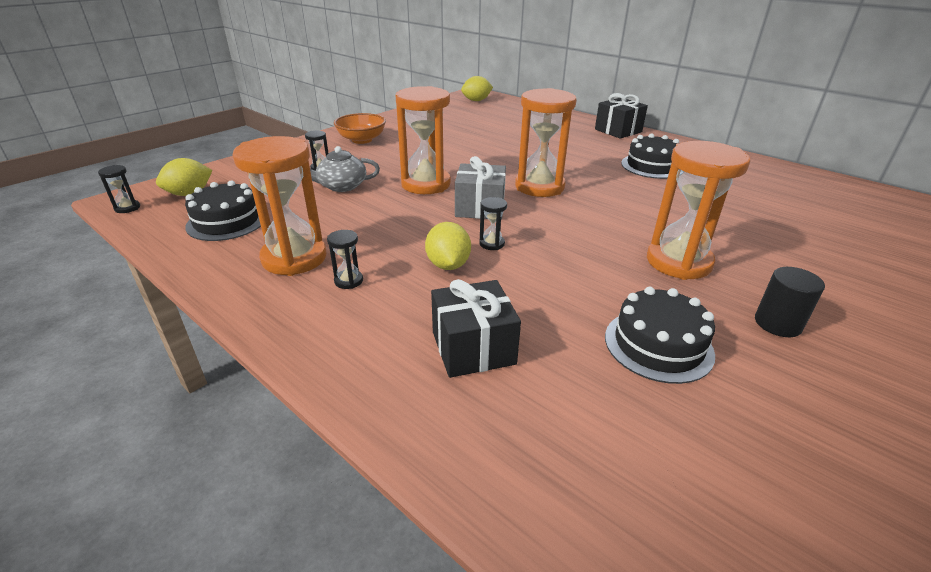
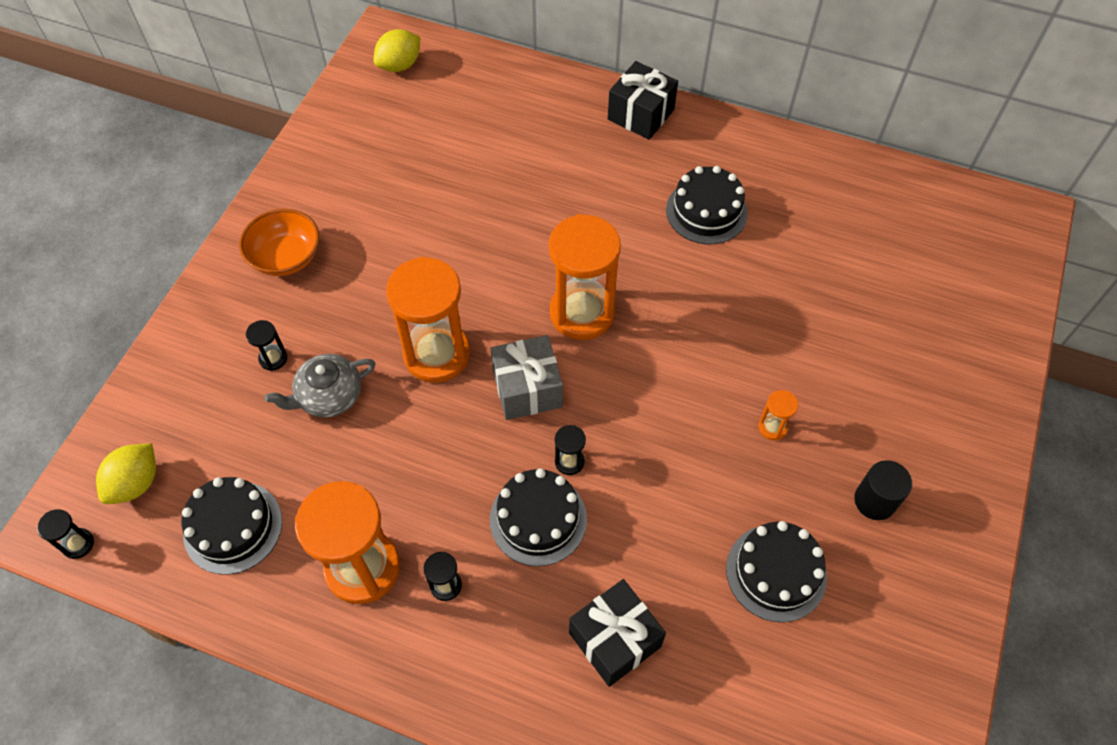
camera: 20 degrees left, 25 degrees up
(448, 265) = (538, 519): yellow lemon -> black cake
(678, 262) = (772, 427): orange hourglass -> orange hourglass, size x0.42

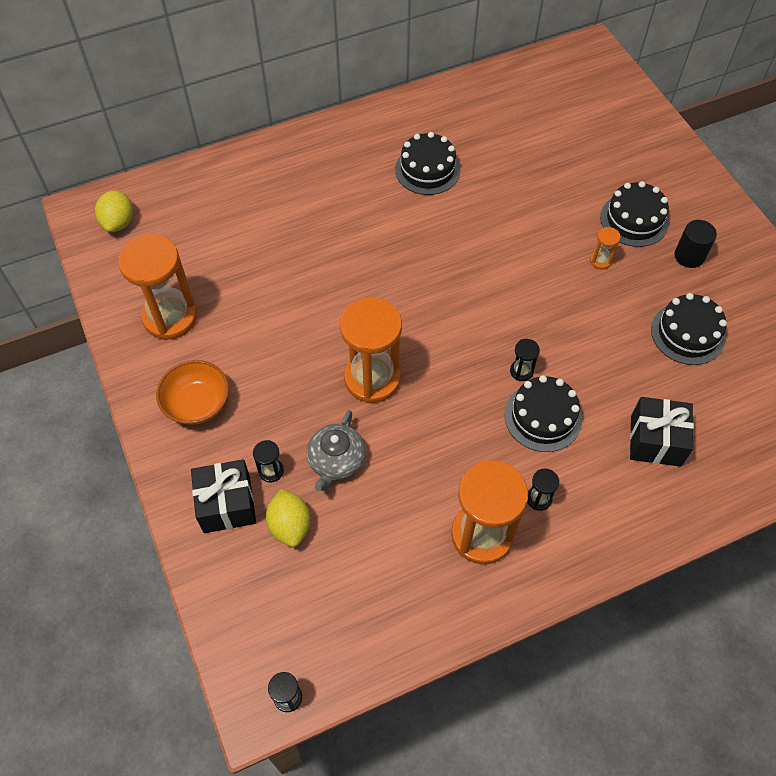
camera: 45 degrees left, 0 degrees up
(136, 483) = (278, 626): yellow lemon -> yellow lemon (290, 525)
(233, 527) = (375, 589): black cake -> black cake (634, 220)
(527, 389) = (449, 352): grey gift -> none
(582, 313) = (427, 284): orange hourglass -> orange hourglass (170, 317)
(641, 114) = (320, 140): black gift -> black gift (227, 504)

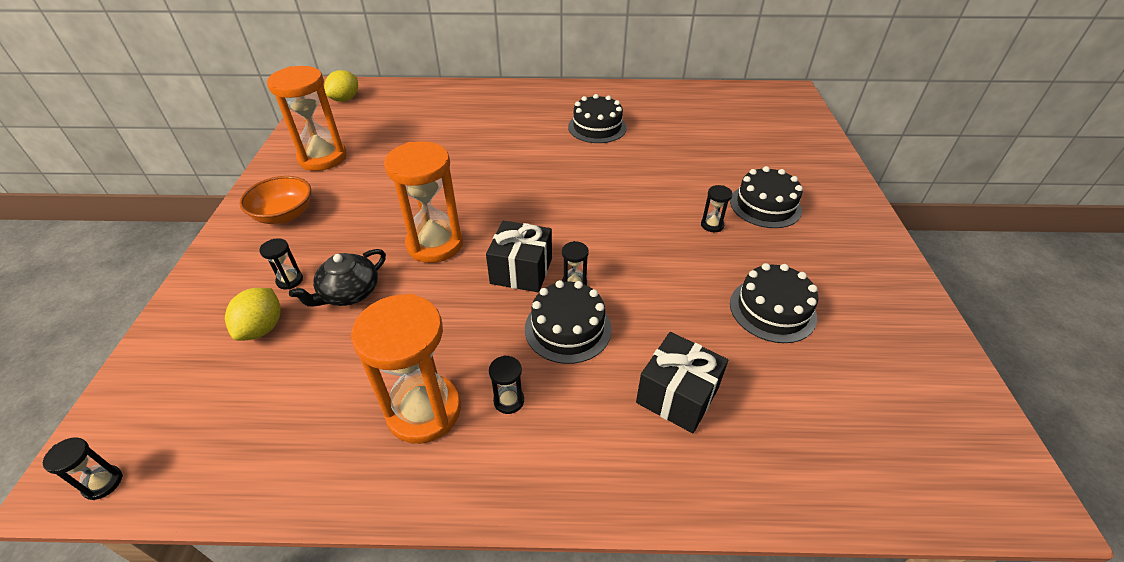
camera: 25 degrees right, 15 degrees down
(227, 504) = (231, 291): black gift -> black gift (521, 270)
(336, 460) = (349, 293): grey teapot -> black teapot
(600, 261) = (712, 225): orange hourglass -> black hourglass
(689, 256) = (809, 248): black cylinder -> none

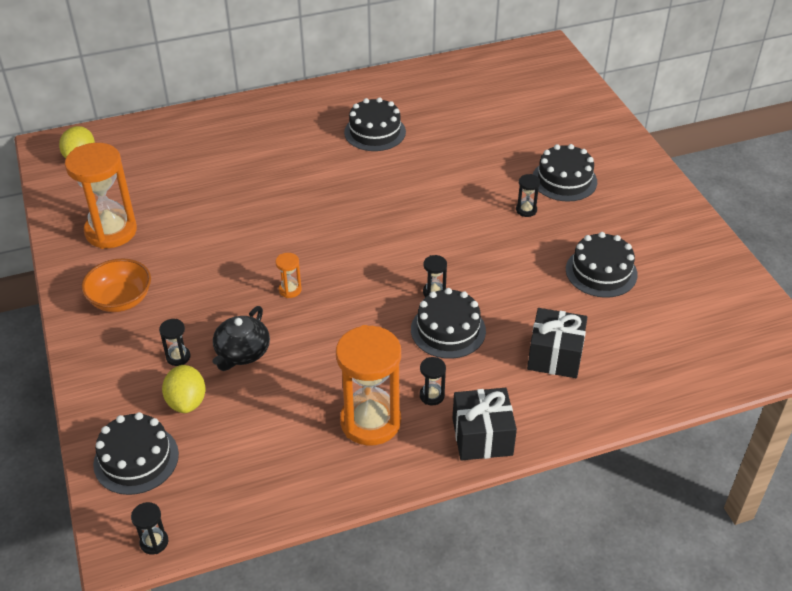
camera: 20 degrees left, 0 degrees up
(169, 375) = (136, 459): none -> black cake
(435, 244) = (290, 290): orange hourglass -> orange hourglass, size x0.42
(521, 270) = (383, 293): black gift -> black gift (482, 436)

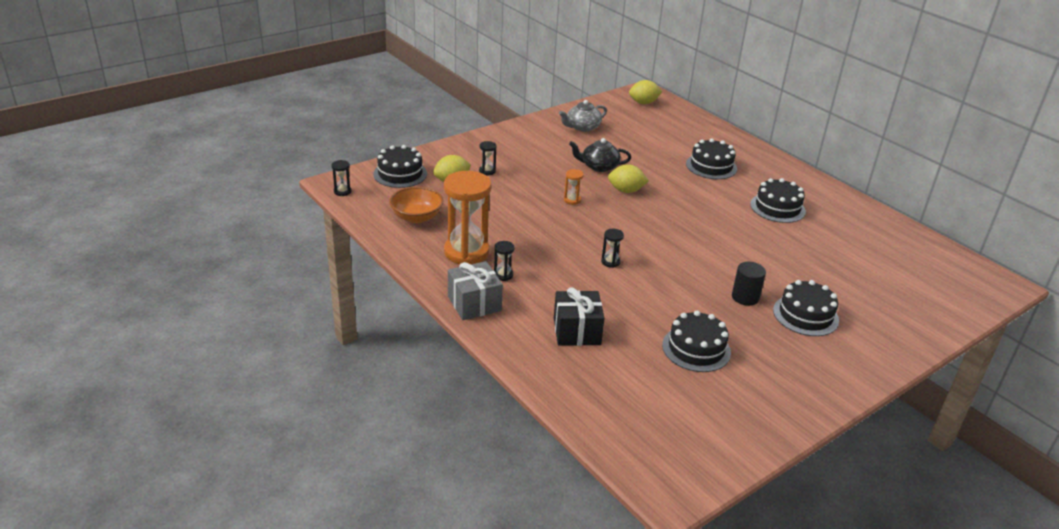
camera: 70 degrees right, 10 degrees down
(111, 231) = (582, 127): orange hourglass -> grey teapot
(121, 300) = (524, 143): orange bowl -> orange bowl (416, 217)
(242, 352) = (503, 192): black teapot -> black teapot (599, 166)
(289, 236) = (626, 191): none -> yellow lemon
(448, 330) = (574, 274): black cake -> black cake (711, 166)
(482, 436) = (474, 303): black gift -> grey gift
(526, 210) = (745, 297): black hourglass -> black cylinder

